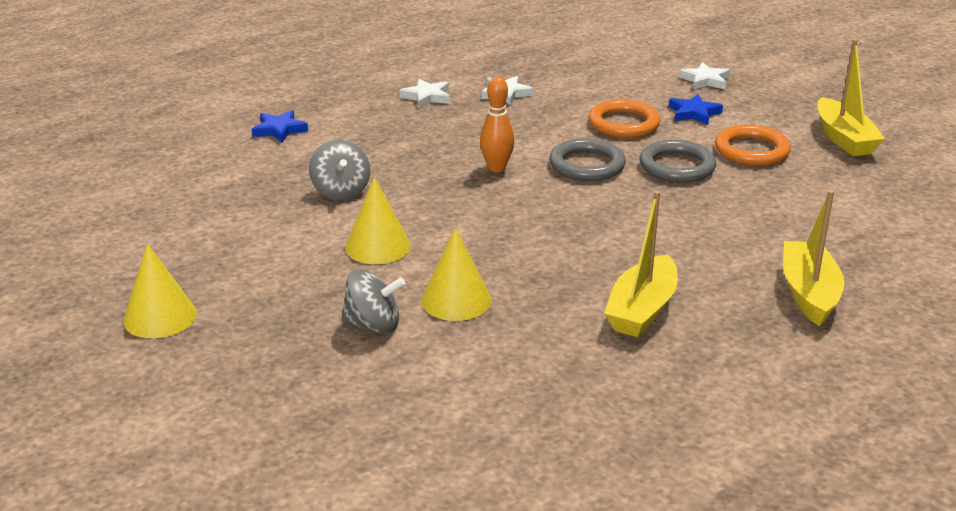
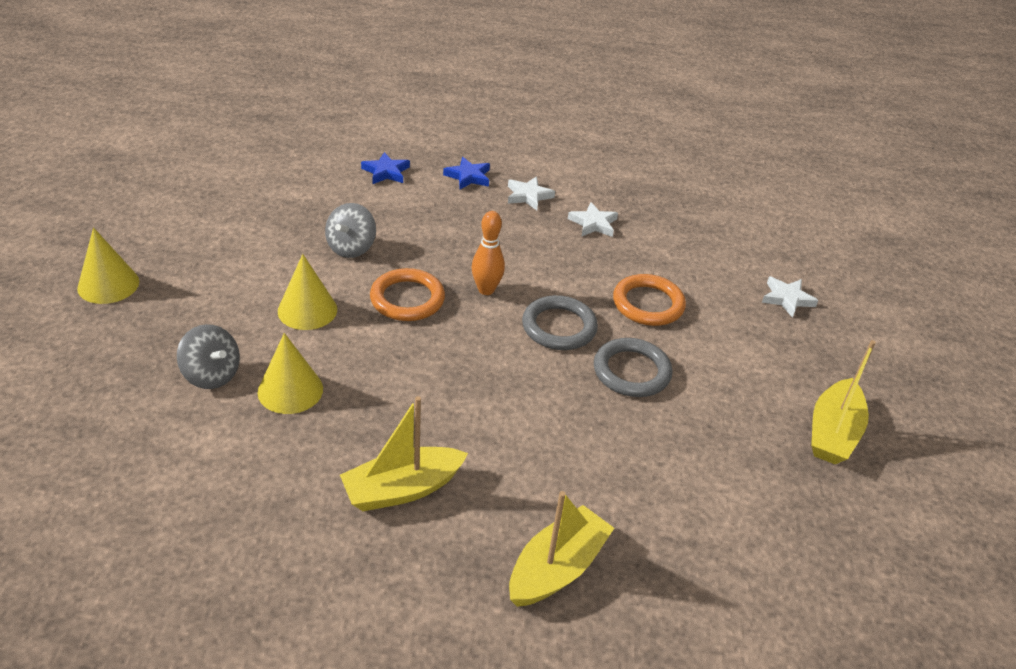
camera: 35 degrees right, 10 degrees up
(694, 113) = (726, 327): blue star -> blue star (468, 176)
(751, 150) = (722, 394): orange ring -> orange ring (407, 299)

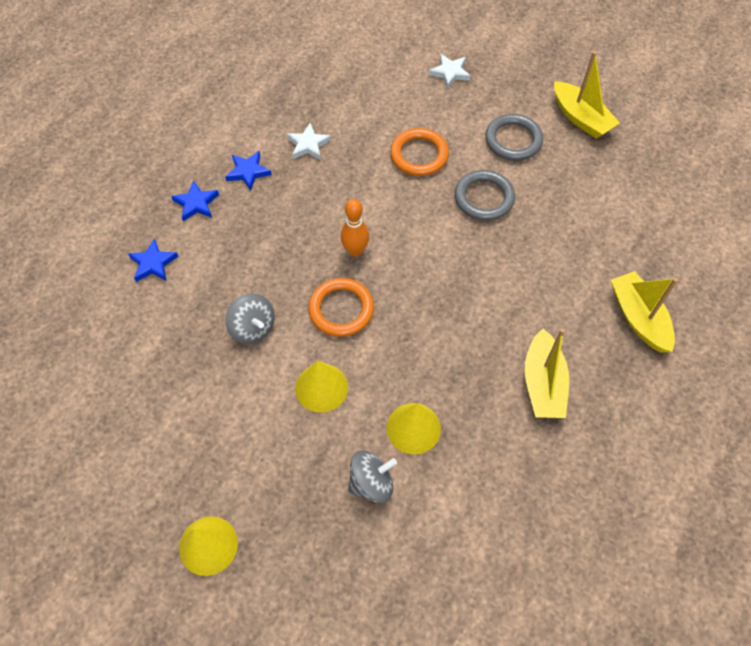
camera: 60 degrees left, 20 degrees up
(528, 196) = (248, 172): white star -> blue star
(559, 327) = (419, 221): grey ring -> grey ring (513, 140)

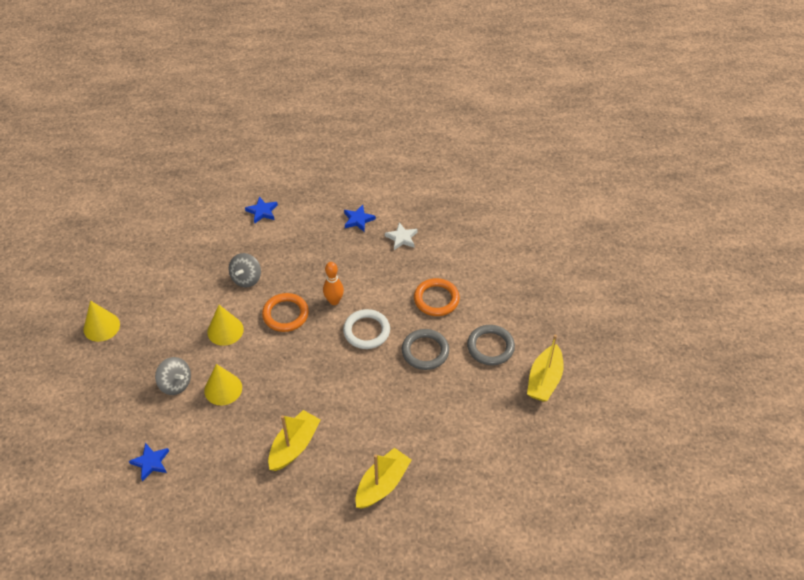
camera: 60 degrees right, 10 degrees down
(196, 203) = (317, 208): blue star -> blue star (151, 462)
(421, 239) = (366, 331): none -> white ring
(450, 73) = (525, 284): white star -> none
(543, 384) = (294, 446): yellow boat -> yellow boat turned 150 degrees clockwise

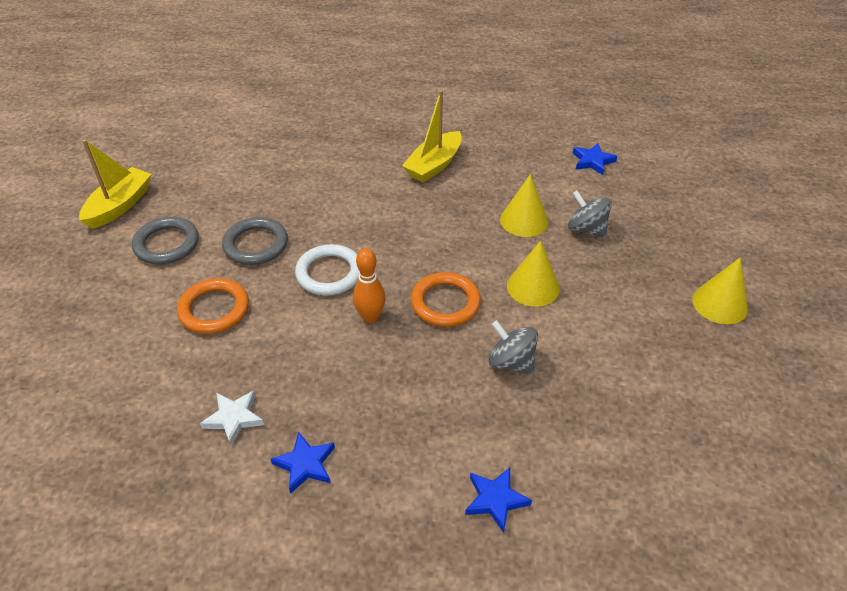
camera: 175 degrees left, 5 degrees down
(246, 278) = (511, 362): grey spinning top -> grey spinning top turned 75 degrees counterclockwise
(382, 484) = (342, 133): yellow boat -> none

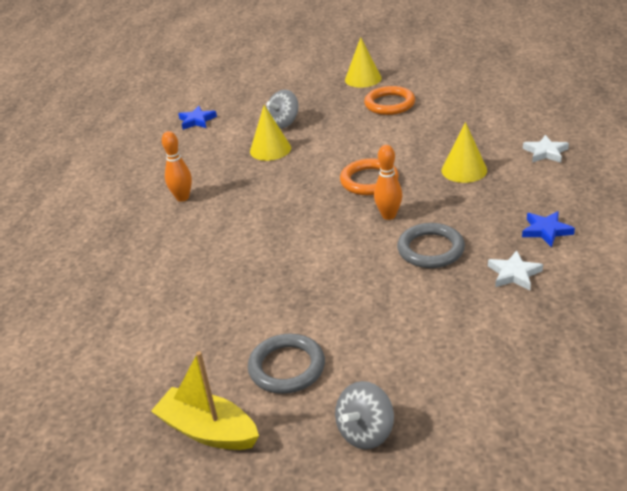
camera: 85 degrees left, 10 degrees down
(214, 309) = (387, 309): orange ring -> orange ring (389, 104)
(256, 244) = (291, 297): grey ring -> grey ring (430, 249)
(329, 273) = (335, 244): white ring -> none
(434, 165) = (182, 198): yellow boat -> orange bowling pin
(495, 500) = (545, 152): blue star -> white star
(511, 362) = (427, 150): grey spinning top -> grey spinning top (365, 432)
(533, 287) = (349, 144): yellow cone -> yellow cone (464, 170)

